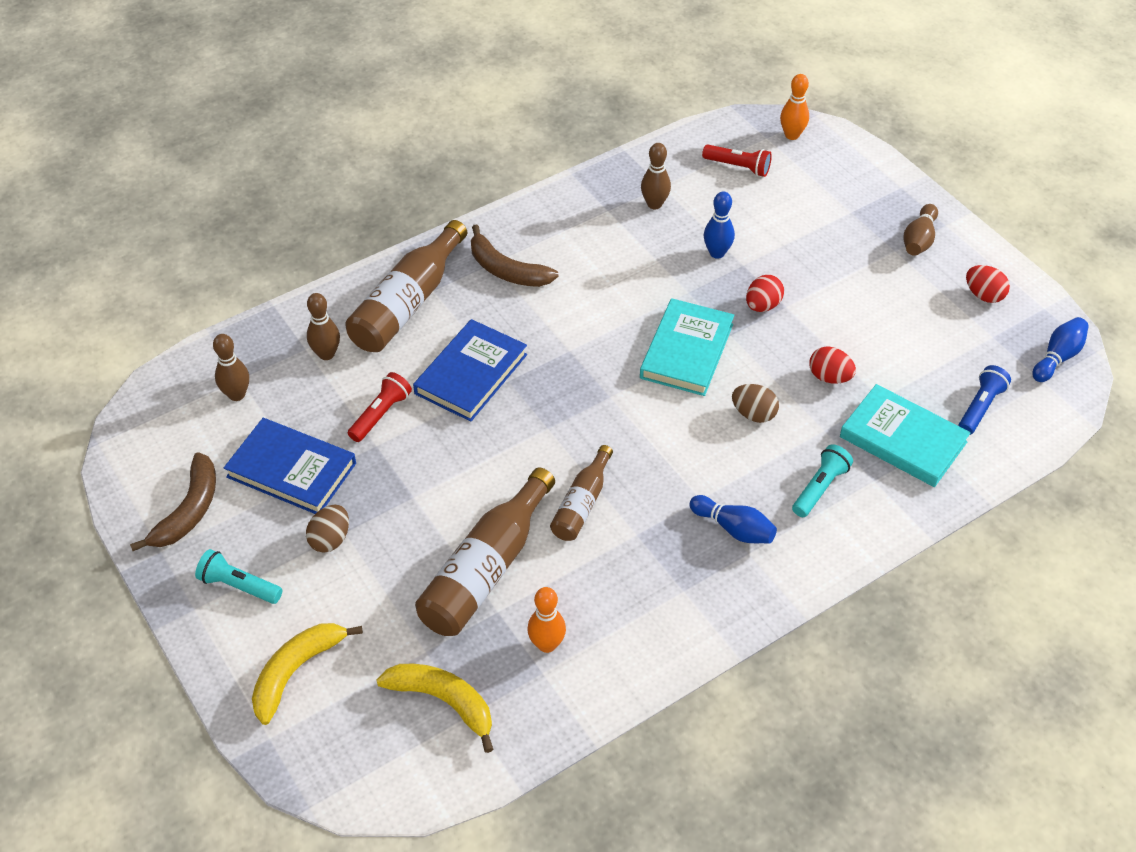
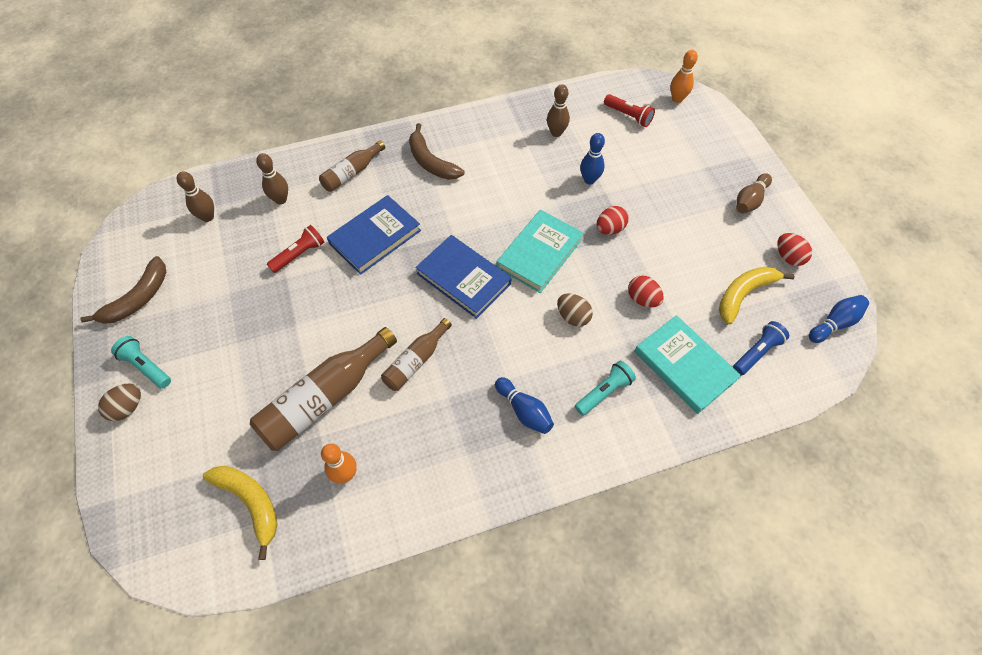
camera: 15 degrees right, 10 degrees up
(291, 470) = (220, 283): blue book -> blue book (463, 278)
(296, 671) = (156, 448): yellow banana -> yellow banana (743, 294)
(330, 539) = (224, 345): brown egg -> brown egg (128, 408)
(407, 303) = (352, 173): brown bottle -> brown bottle, size x0.58

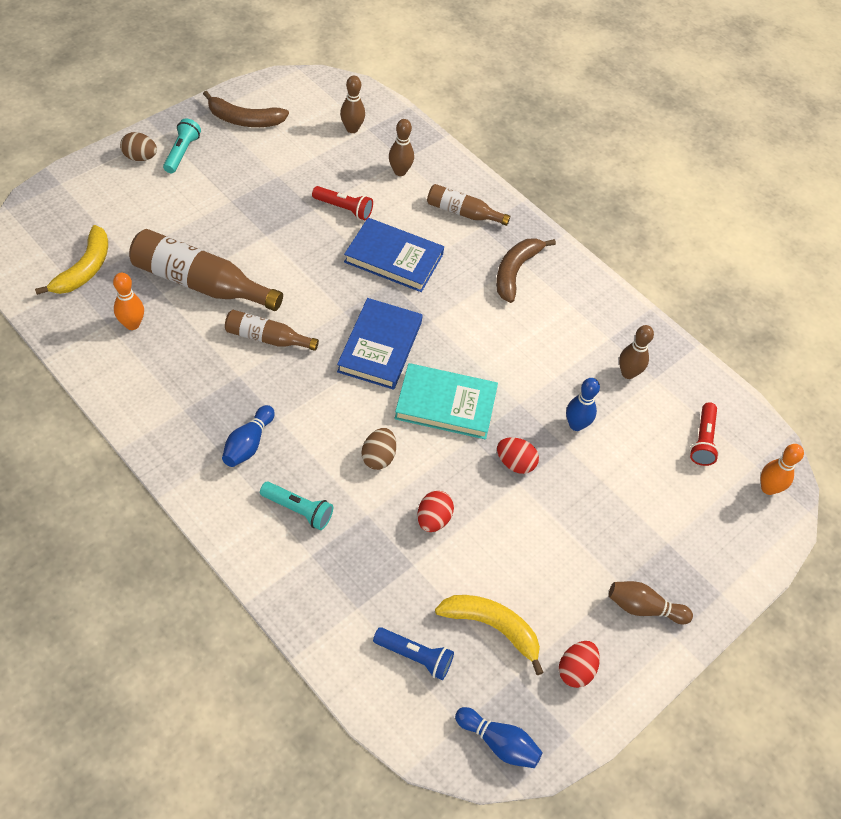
camera: 60 degrees right, 5 degrees down
(684, 366) = (363, 582): turquoise book -> none

